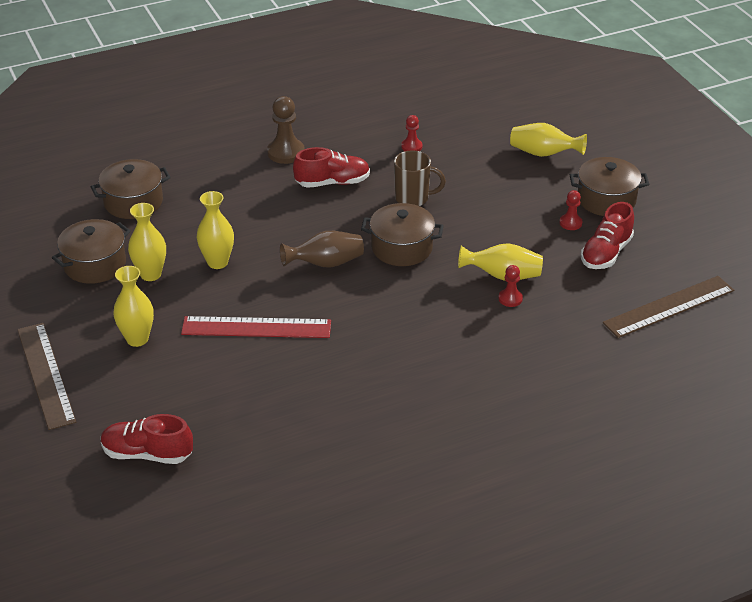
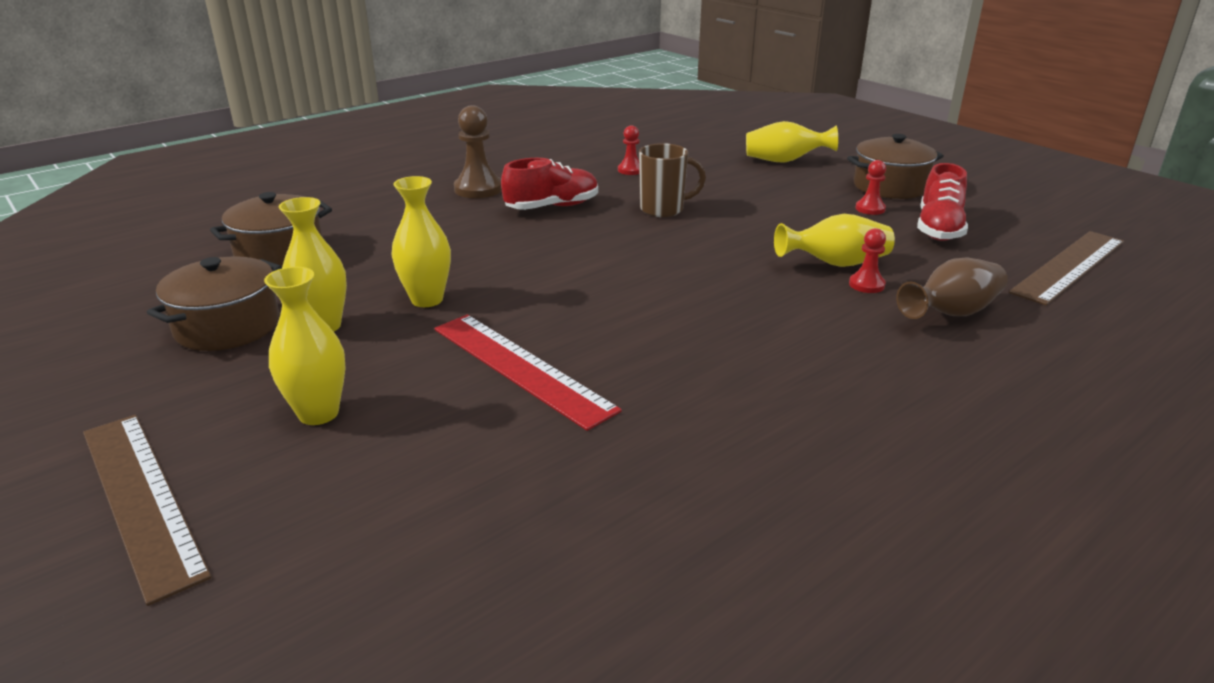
camera: 15 degrees left, 10 degrees down
(147, 454) = (382, 614): red shoe -> none
(256, 327) = (521, 368): red ruler -> red ruler turned 60 degrees clockwise
(325, 263) = (588, 281): brown vase -> brown vase (951, 313)
(401, 248) = (682, 254): brown pot -> none

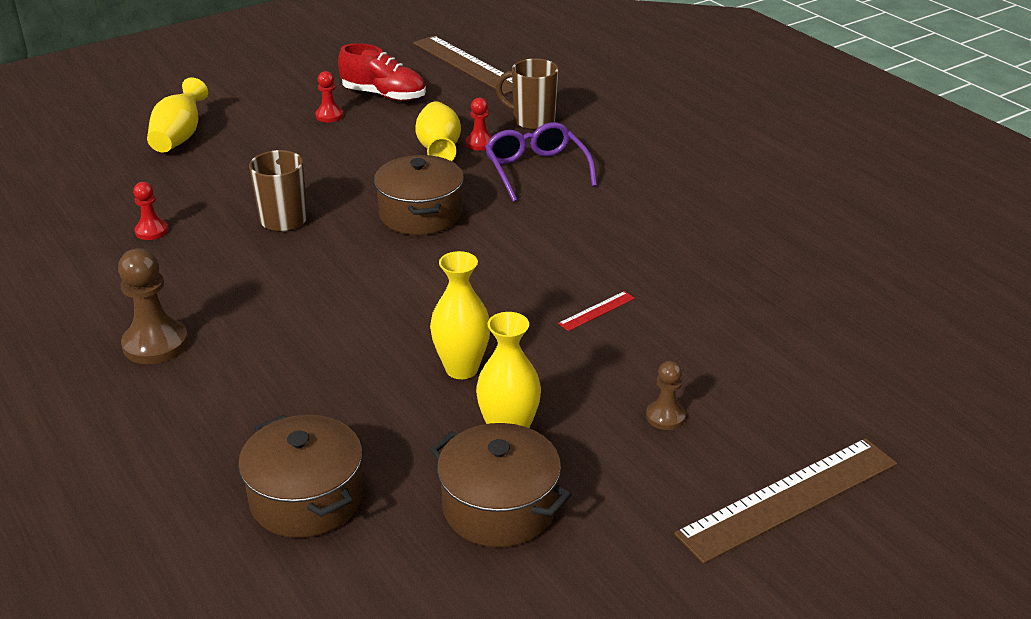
camera: 85 degrees left, 5 degrees up
(318, 413) = (665, 416): yellow vase -> brown pawn
(521, 368) = (597, 311): red ruler -> red ruler, size x0.42
(552, 207) = (244, 288): red shoe -> none
(822, 321) = (536, 170): none -> purple glasses
(890, 187) = (281, 97): brown pot -> brown pot (420, 214)
(951, 313) = (532, 121): brown vase -> brown mug

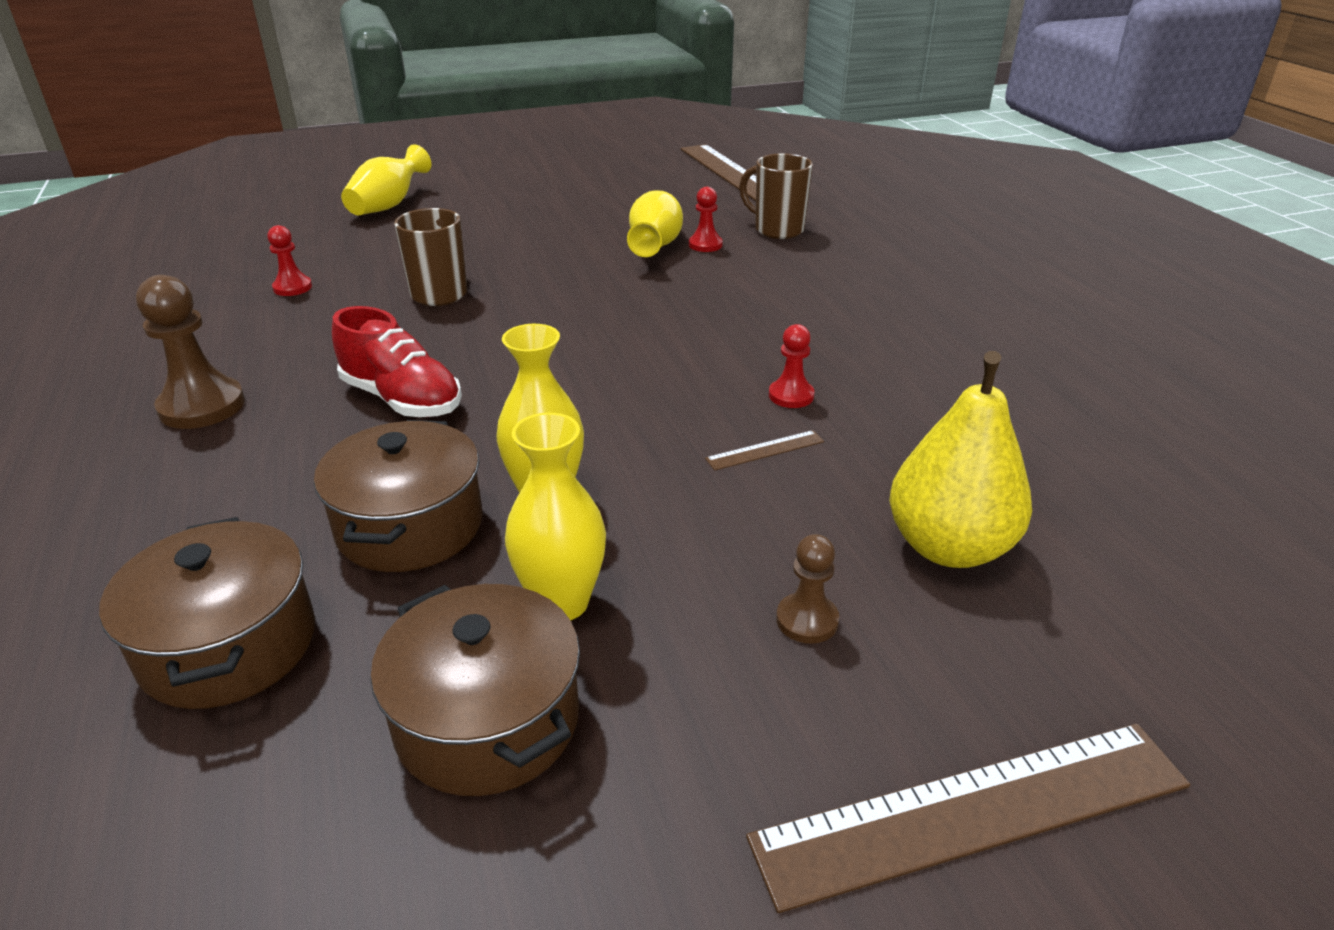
camera: 15 degrees right, 0 degrees up
(329, 116) = (554, 202): red pawn -> red pawn (791, 395)
(384, 95) = (623, 190): red shoe -> red shoe (402, 399)
(420, 214) = (597, 307): brown pot -> brown pot (410, 526)
(536, 170) = (759, 279): purple glasses -> none
(597, 311) = (765, 450): red ruler -> brown ruler
(737, 357) = (948, 547): none -> yellow pear

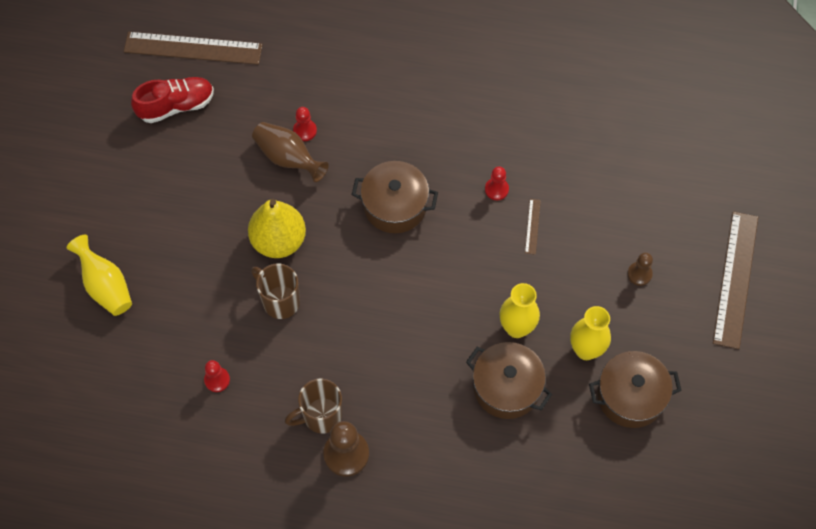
camera: 60 degrees left, 30 degrees up
(229, 645) = (547, 471): brown pot -> brown pot (395, 206)
(402, 399) = (396, 359): red shoe -> red shoe (176, 106)
(655, 246) = (288, 158): yellow vase -> brown vase
(777, 230) = (309, 80): brown mug -> brown mug (321, 416)
(948, 547) = (629, 202): yellow pear -> yellow pear (278, 241)

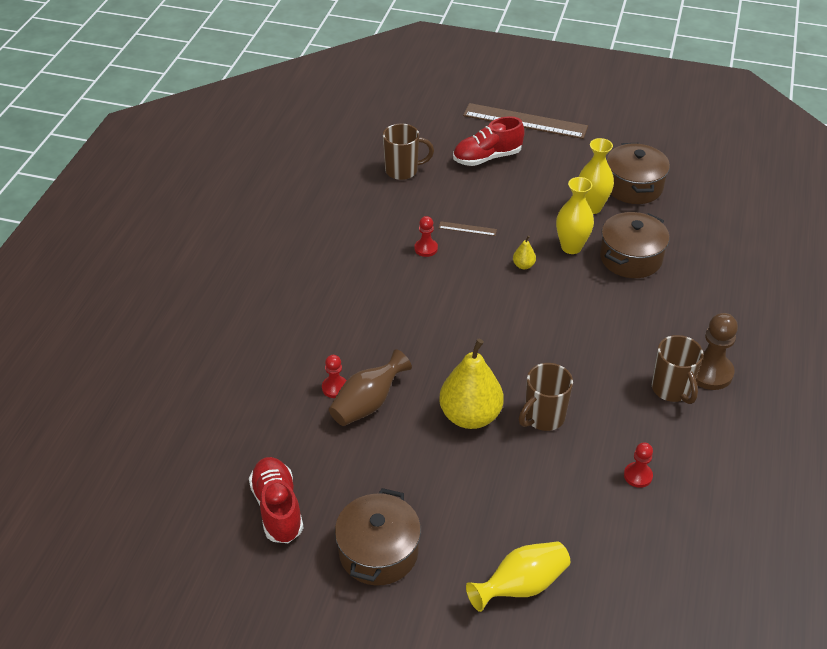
camera: 85 degrees left, 20 degrees down
(193, 48) = (197, 489): brown ruler -> none
(395, 206) = (436, 321): brown pot -> brown pot (378, 552)
(482, 281) = (523, 265): none -> yellow pear
(619, 158) = (403, 171): none -> brown mug
(639, 274) = (519, 170): brown pawn -> none
(657, 240) = (487, 157): none -> red shoe

